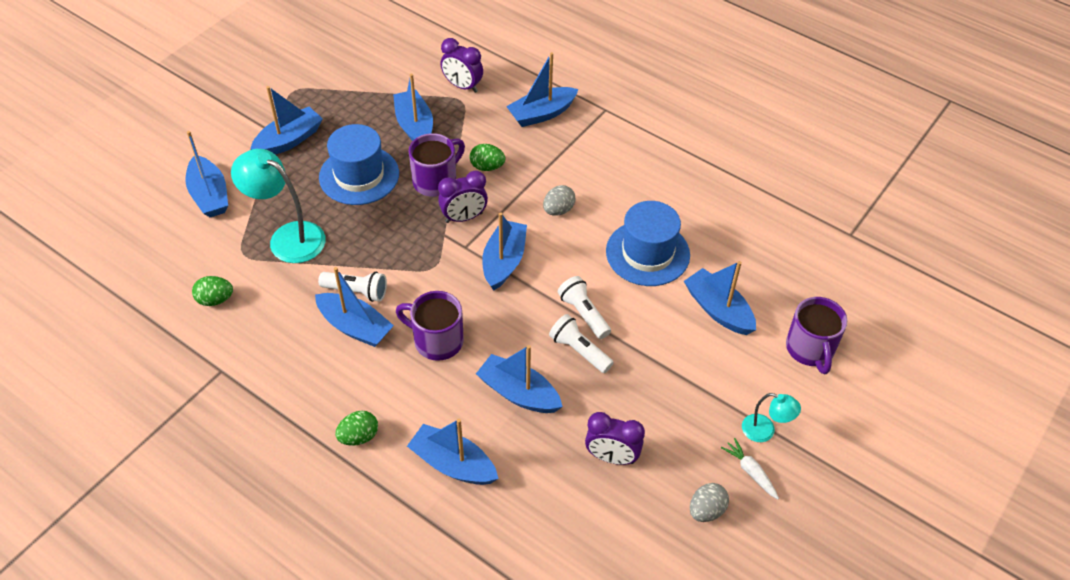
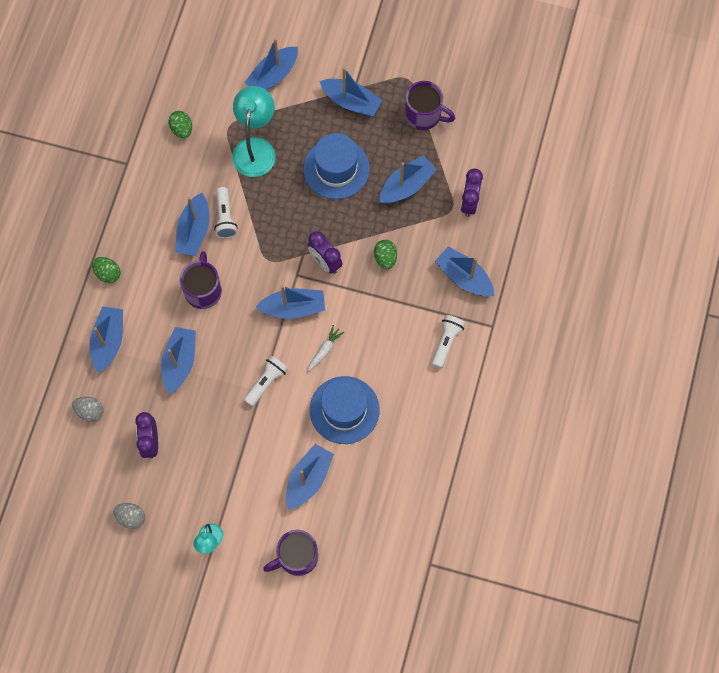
camera: 70 degrees right, 20 degrees up
(436, 181) = (354, 226): purple mug -> purple mug (424, 115)
(558, 210) = (361, 328): grey egg -> grey egg (90, 411)
(579, 351) = (231, 391): white flashlight -> white flashlight (446, 342)
(750, 471) = (172, 539): white carrot -> white carrot (324, 350)

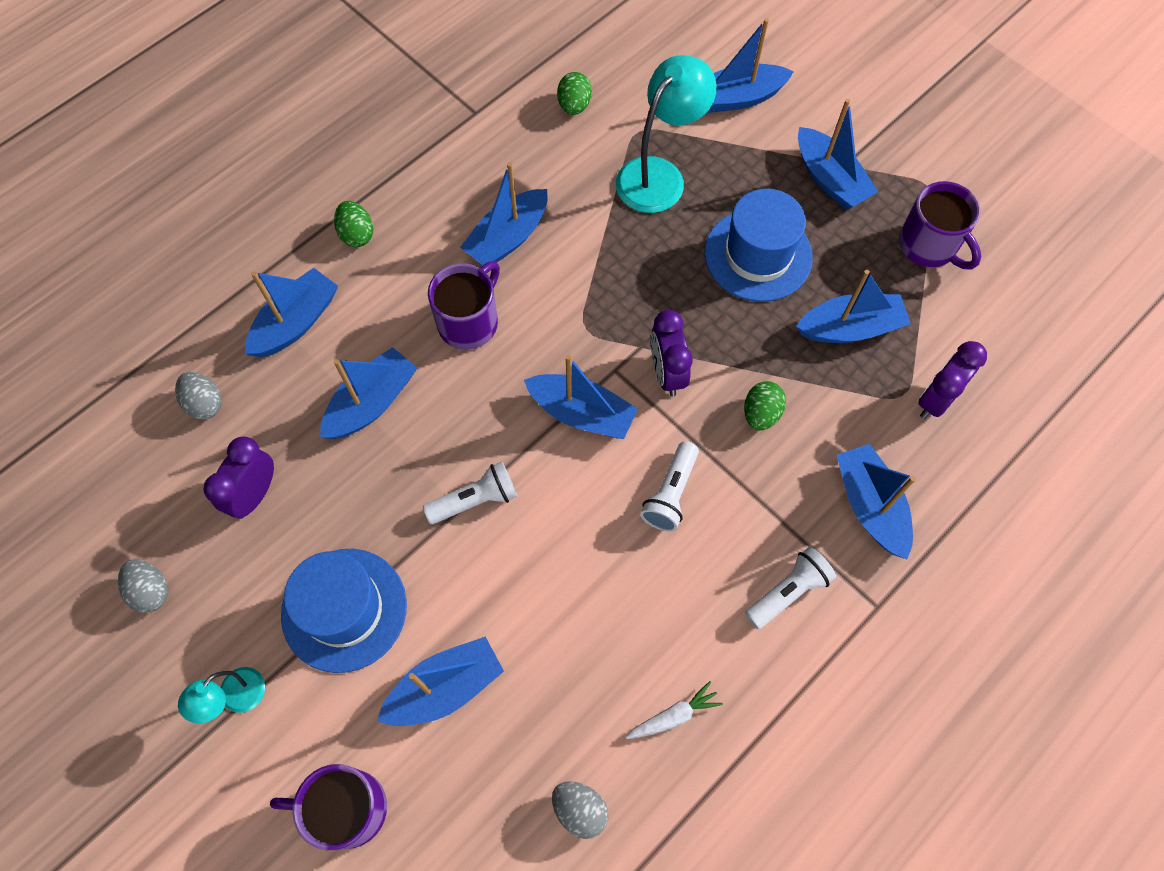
camera: 30 degrees right, 5 degrees down
(225, 217) = (561, 242): white flashlight -> white flashlight (670, 493)
(324, 350) = (590, 500): white carrot -> white carrot (673, 716)
(344, 410) = (566, 609): blue hat -> blue hat (344, 609)
(404, 496) = (579, 810): none -> grey egg

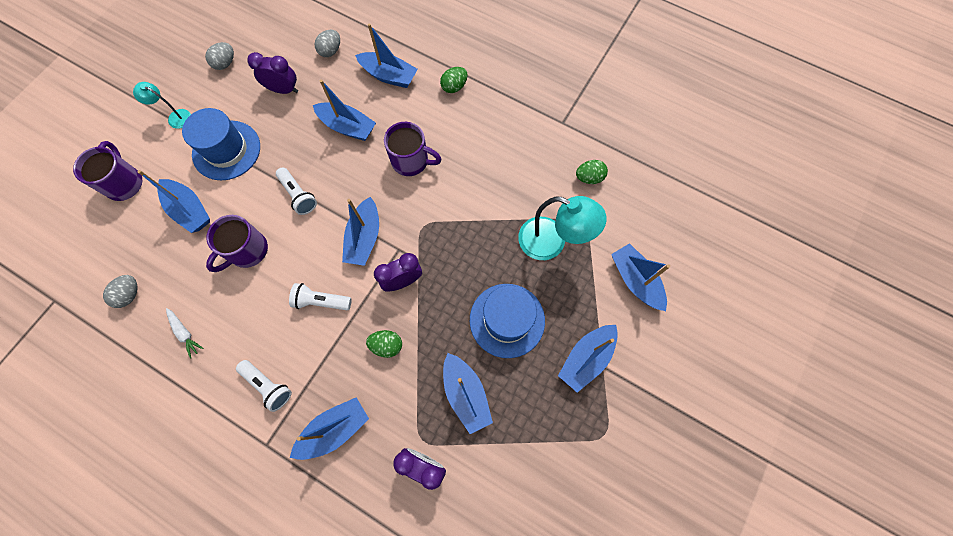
camera: 75 degrees right, 5 degrees up
(508, 238) = (475, 166): blue boat -> none
(929, 246) = (551, 442): purple mug -> purple mug (247, 251)

